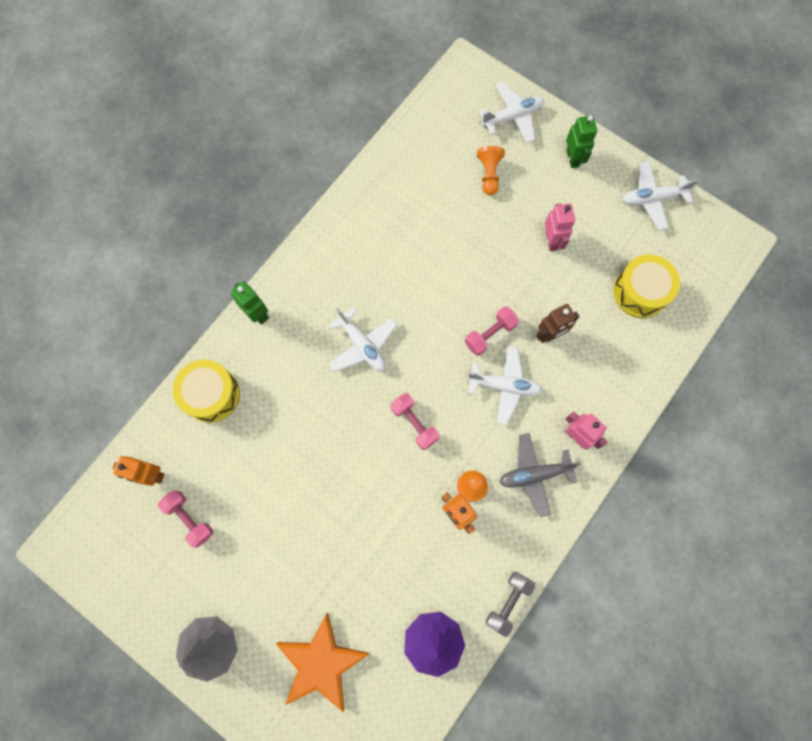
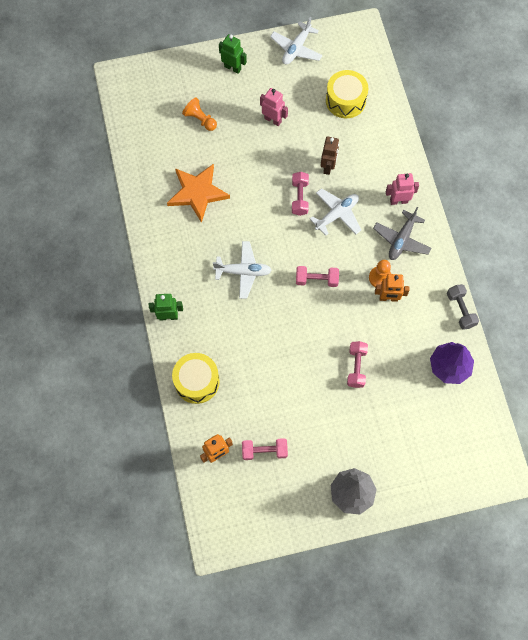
camera: 50 degrees left, 5 degrees down
(321, 663) = (412, 437): orange star -> orange star (197, 193)
(352, 540) = (356, 367): none -> pink dumbbell
(512, 117) = (175, 78): white plane -> none

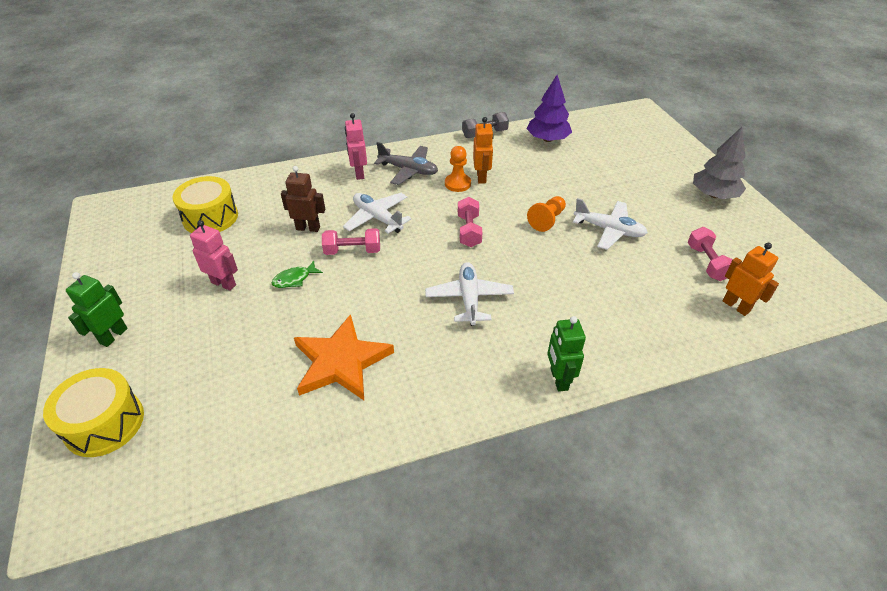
camera: 95 degrees left, 25 degrees down
(197, 381) = (647, 335): yellow drum -> yellow drum (104, 423)
(200, 119) = (202, 370): orange pawn -> orange pawn (547, 220)
(273, 120) = (224, 283): pink robot -> pink robot turned 90 degrees clockwise
(273, 162) = (294, 279): none -> green fish
(296, 48) = (107, 266): white plane -> white plane (609, 230)
(356, 367) = (571, 196): pink dumbbell -> none

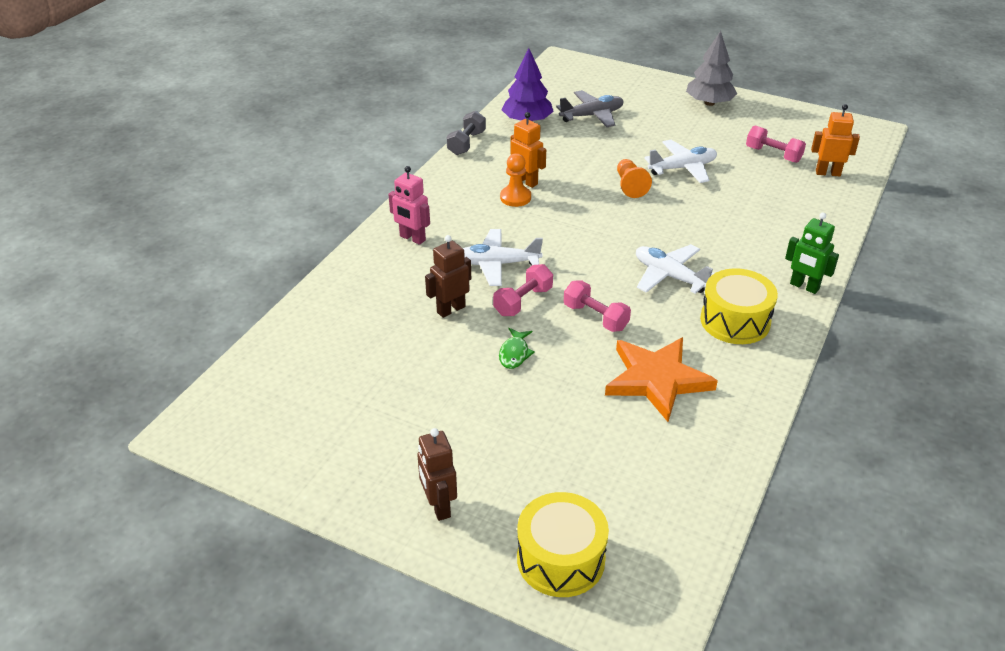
camera: 45 degrees left, 5 degrees down
(113, 336) = (438, 506): green robot -> brown robot
(210, 217) = (336, 361): yellow drum -> yellow drum (735, 321)
(224, 283) = (459, 399): pink robot -> none
(408, 170) = (453, 210): grey plane -> grey plane (592, 115)
(469, 231) = (587, 228): pink dumbbell -> pink dumbbell (595, 317)

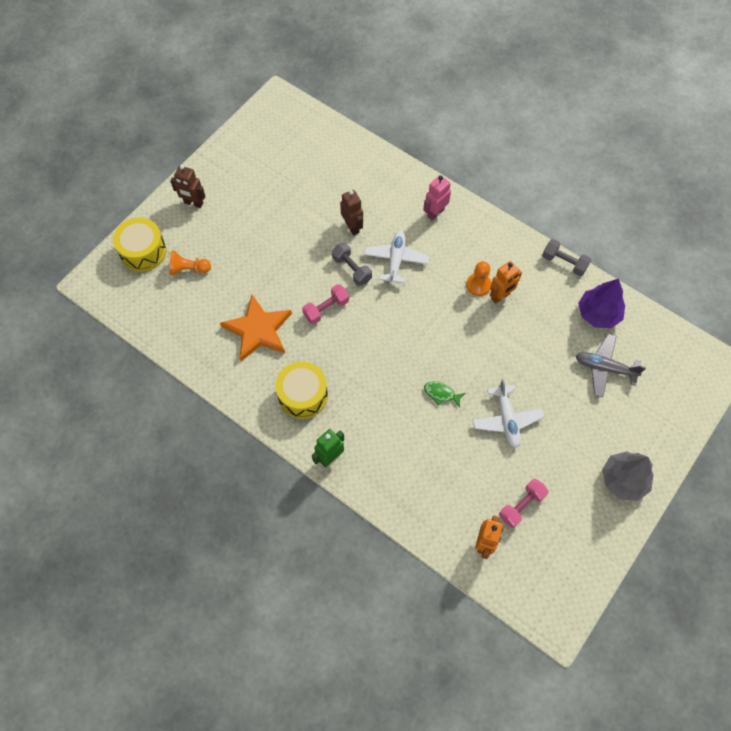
camera: 100 degrees right, 25 degrees up
(438, 506) = (193, 203): brown robot -> brown robot turned 150 degrees counterclockwise
(514, 353) = (301, 256): green fish -> green fish (441, 394)
(523, 301) = (352, 269): pink dumbbell -> grey dumbbell
(592, 115) = (604, 368): grey plane -> grey plane turned 120 degrees clockwise
(630, 186) = (484, 371): orange pawn -> orange pawn (189, 269)
(669, 276) = (361, 367): white plane -> none

